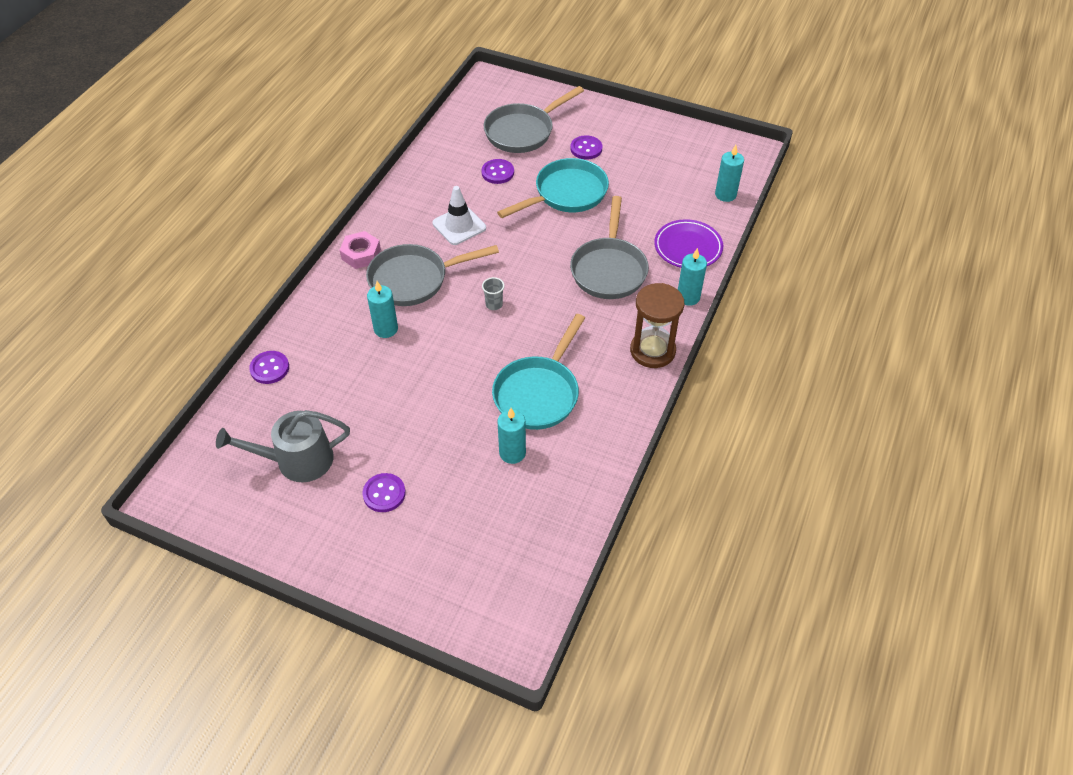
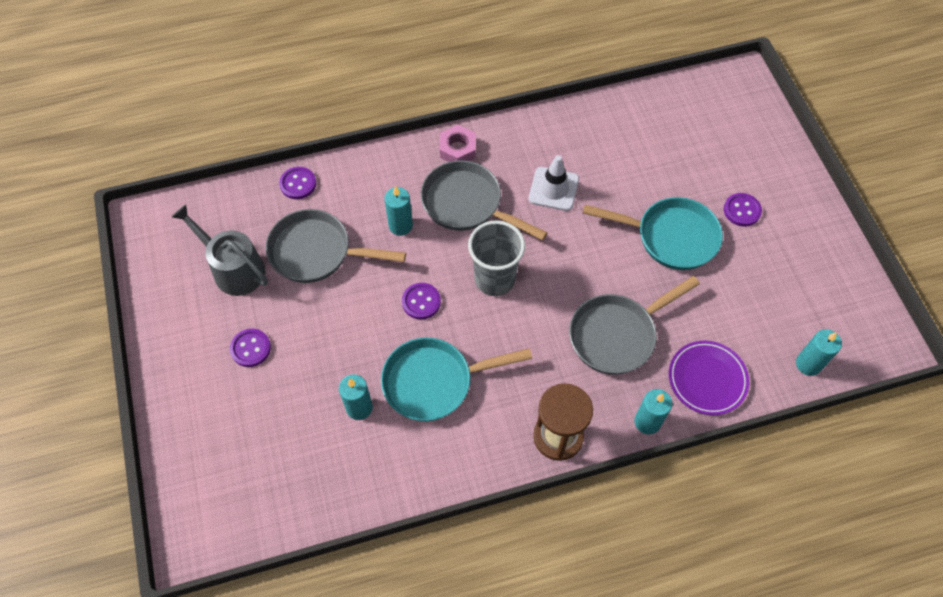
camera: 50 degrees right, 10 degrees up
(494, 304) = (494, 279): grey cup -> grey cup, size x2.31
(497, 172) = (641, 169): purple button -> purple button (421, 302)
(523, 132) = (709, 149): grey pan -> grey pan (316, 252)

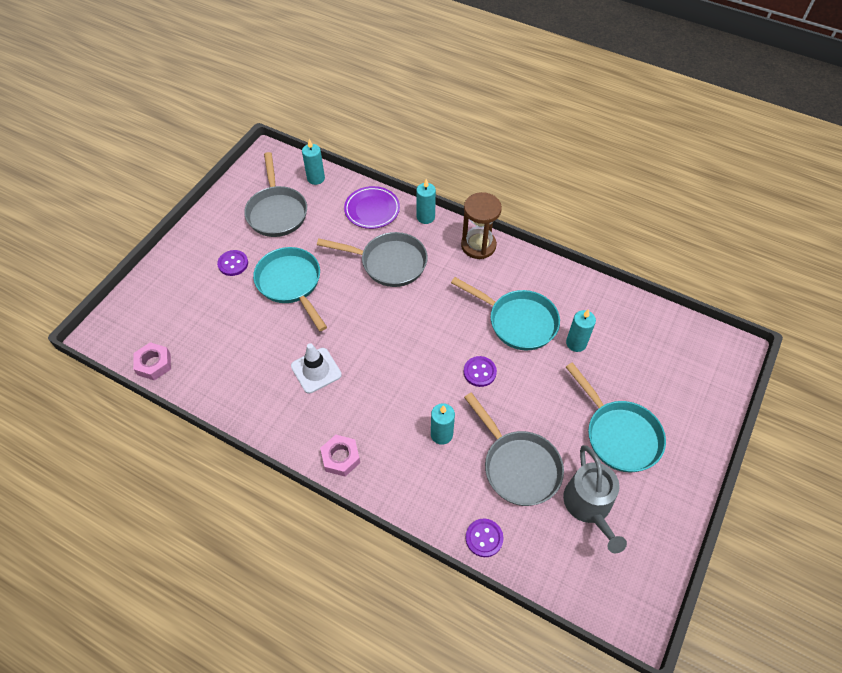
camera: 135 degrees left, 5 degrees down
(250, 348) = (619, 435): purple button -> turquoise pan
(466, 204) = (382, 410): grey pan -> grey pan (277, 212)
(494, 279) = (420, 347): grey cup -> none
(674, 93) = (154, 364): none -> pink nut

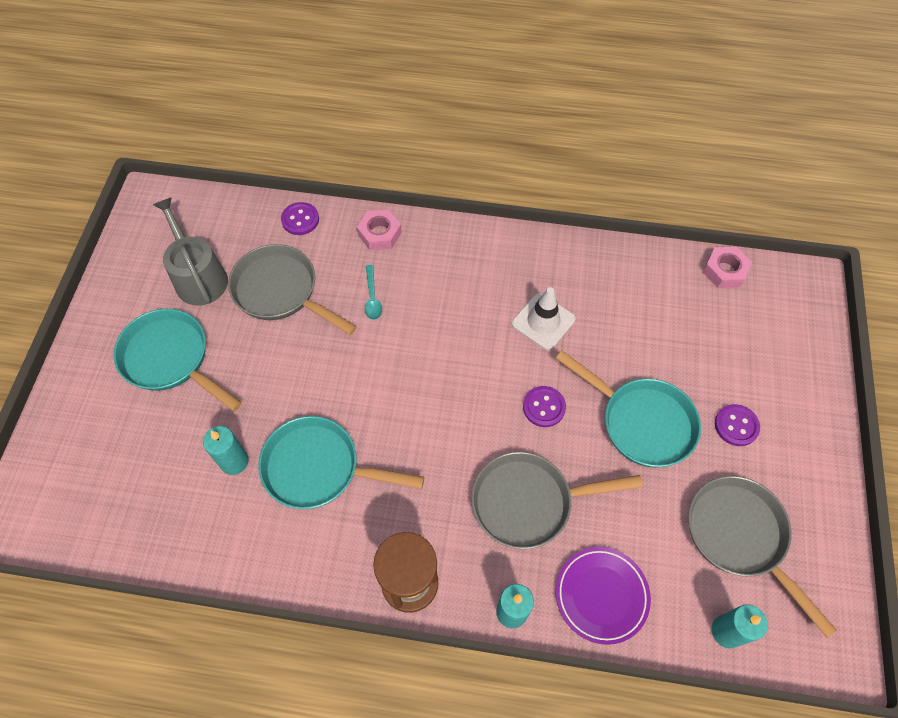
camera: 160 degrees right, 5 degrees up
(341, 457) = (468, 244): pink nut -> pink nut (379, 234)
(441, 434) = (372, 298): turquoise candle -> turquoise spoon
(479, 372) = (350, 381): purple button -> purple button (544, 407)

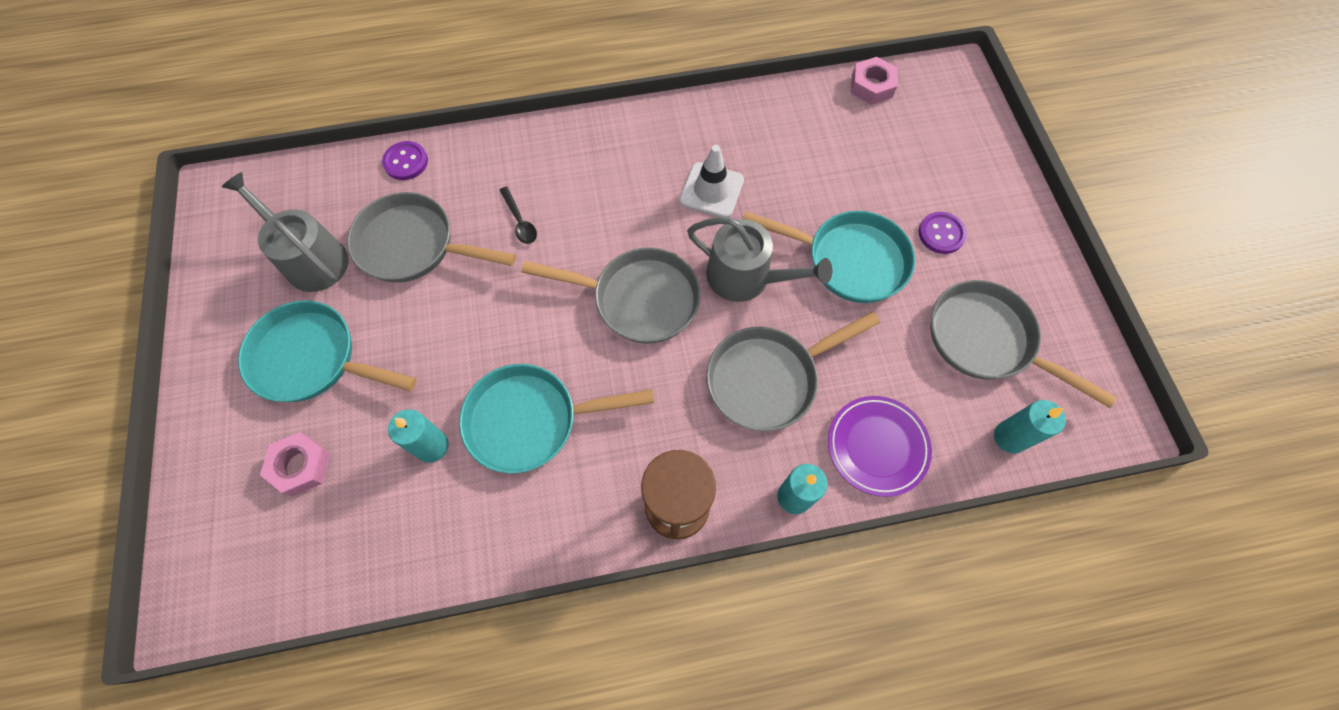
camera: 20 degrees left, 5 degrees up
(372, 298) = (520, 221): turquoise spoon -> black spoon
(379, 234) = (501, 151): pink nut -> pink nut (301, 466)
(445, 396) = (639, 299): none -> grey pan
(544, 407) = (746, 277): purple button -> grey watering can

